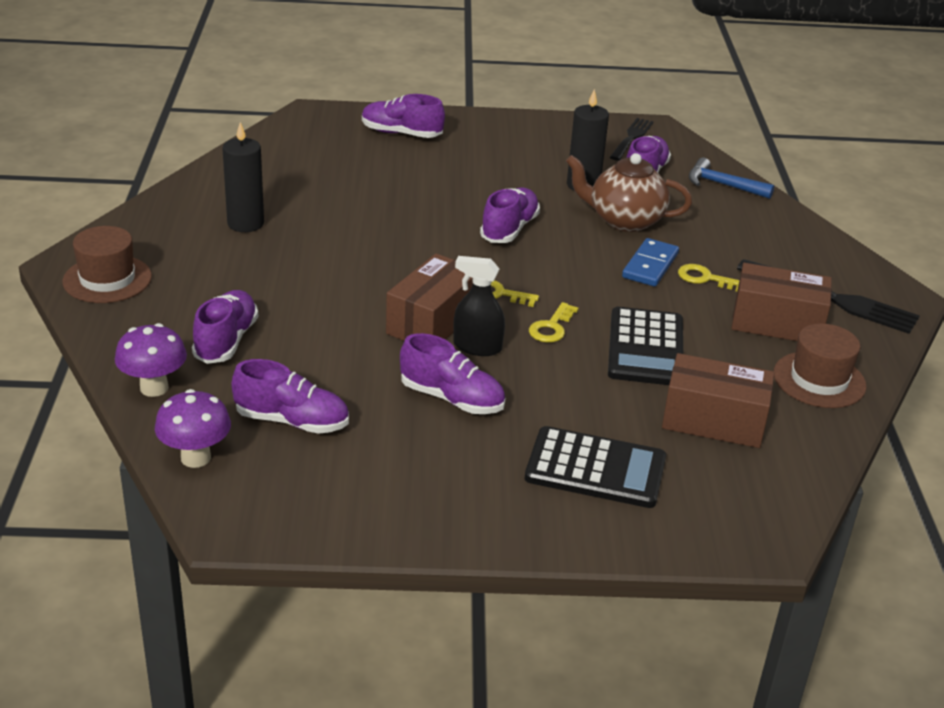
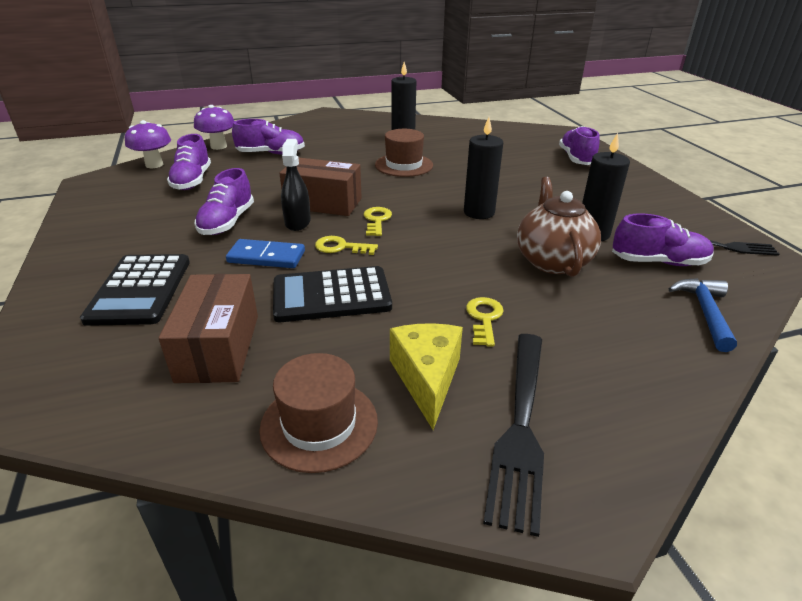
camera: 75 degrees right, 0 degrees up
(107, 279) = (318, 122): brown hat -> brown hat (404, 165)
(509, 229) = (479, 212): purple shoe -> black candle
(650, 266) = (480, 283): blue domino -> blue domino (266, 257)
(776, 323) = (427, 379): brown box -> yellow cheese

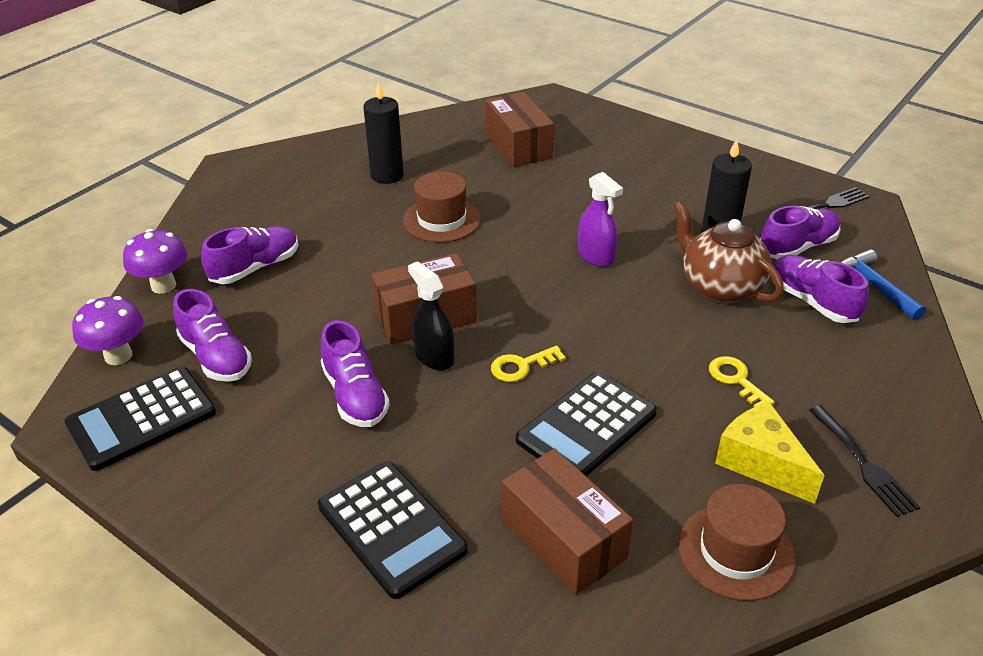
camera: 35 degrees left, 5 degrees up
(120, 191) = (142, 418): none -> black calculator
(266, 257) = (464, 417): blue domino -> none
(377, 220) = (512, 313): yellow key -> none
(479, 212) = (596, 256): black candle -> purple spray bottle
(506, 147) = (518, 146): none -> brown box
(520, 426) = (862, 463): black fork -> black fork, size x0.64
(576, 158) = (604, 137): purple shoe -> purple shoe (812, 301)

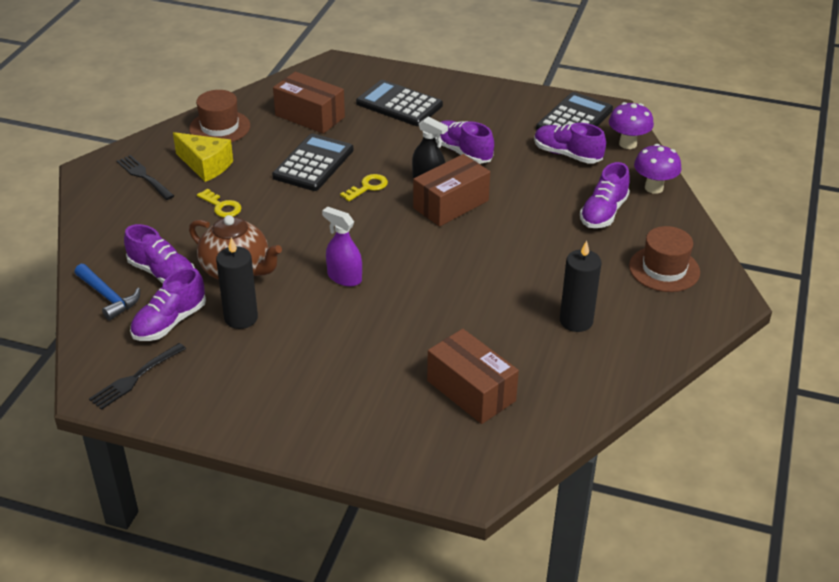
camera: 160 degrees right, 0 degrees up
(441, 220) = (492, 284): brown hat -> brown hat (664, 269)

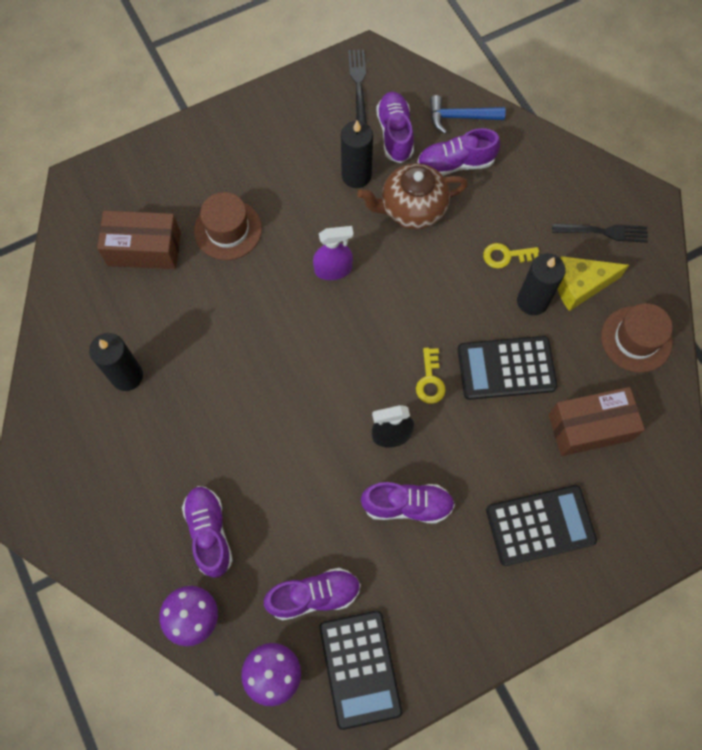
camera: 135 degrees right, 30 degrees up
(246, 178) = (532, 301): none -> black candle
(313, 163) = (506, 368): black calculator -> black calculator turned 105 degrees clockwise
(451, 204) = (343, 422): brown box -> none
(664, 269) = (103, 501): brown hat -> brown hat (228, 230)

